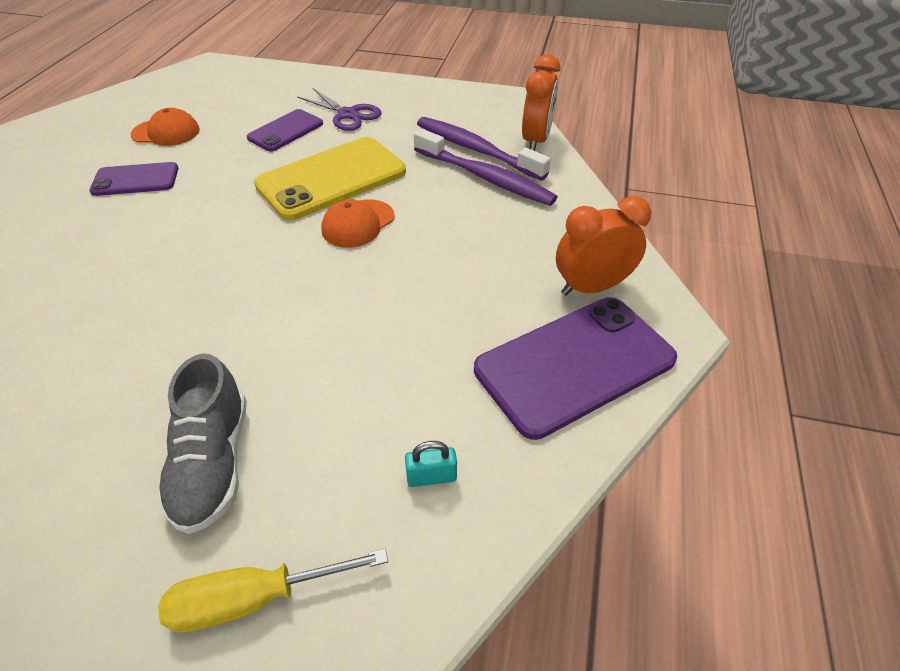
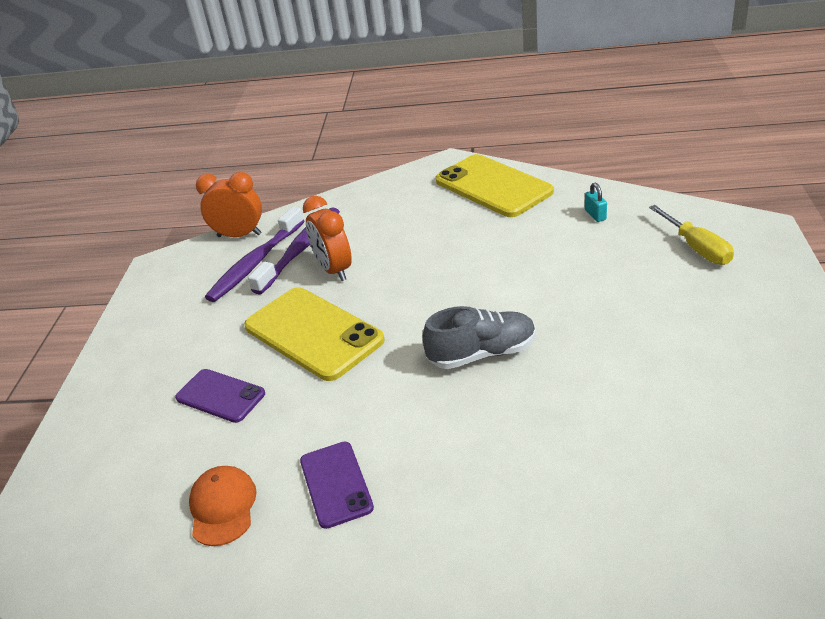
camera: 95 degrees left, 10 degrees down
(213, 462) = (636, 289): grey shoe -> grey shoe (482, 354)
(348, 114) = (184, 359): purple scissors -> none
(358, 223) = (380, 299): orange cap -> none
(575, 364) = (493, 186): purple phone -> yellow phone
(591, 287) = (423, 189): orange clock -> orange clock (334, 270)

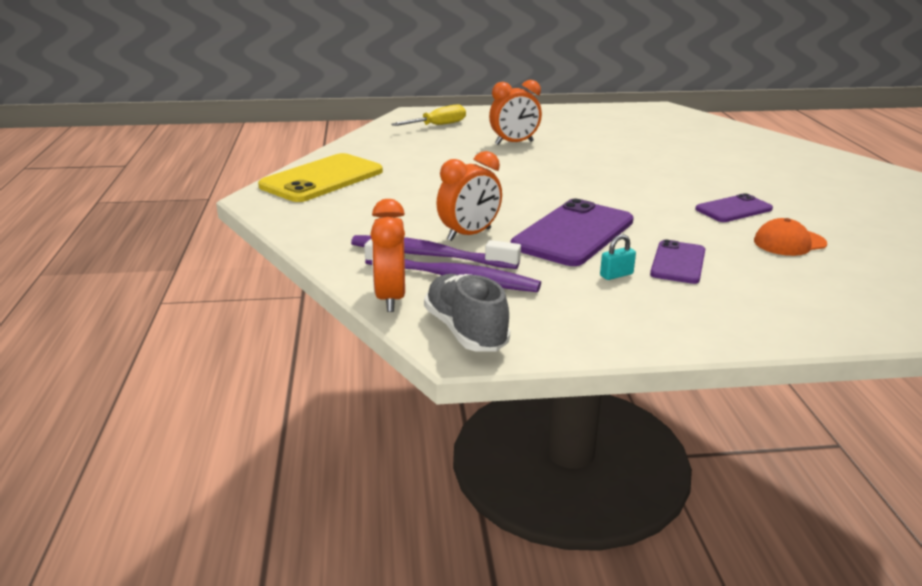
camera: 105 degrees left, 10 degrees down
(313, 333) = (573, 234): yellow phone -> purple phone
(482, 354) = (575, 176): grey shoe -> grey shoe (465, 331)
(595, 215) = (386, 147): turquoise padlock -> turquoise padlock (616, 275)
(621, 310) = (514, 143): none -> orange clock

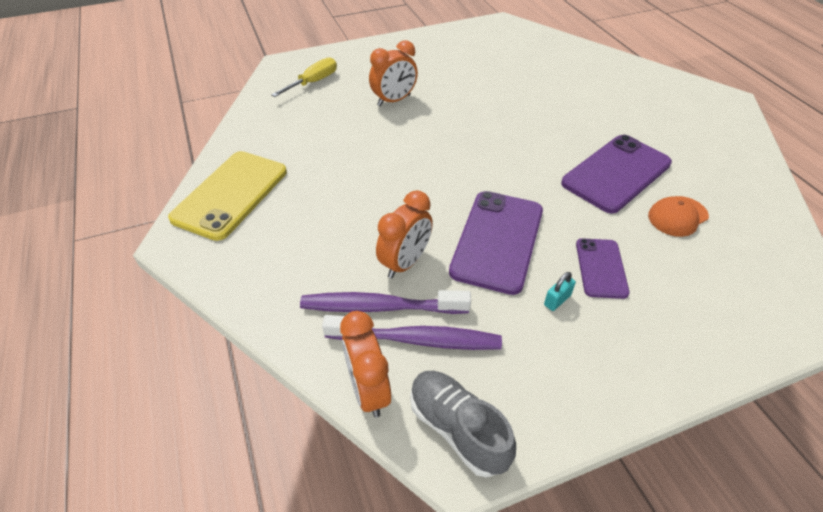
camera: 15 degrees left, 20 degrees up
(733, 209) = (616, 173): purple phone -> purple phone, size x1.77

